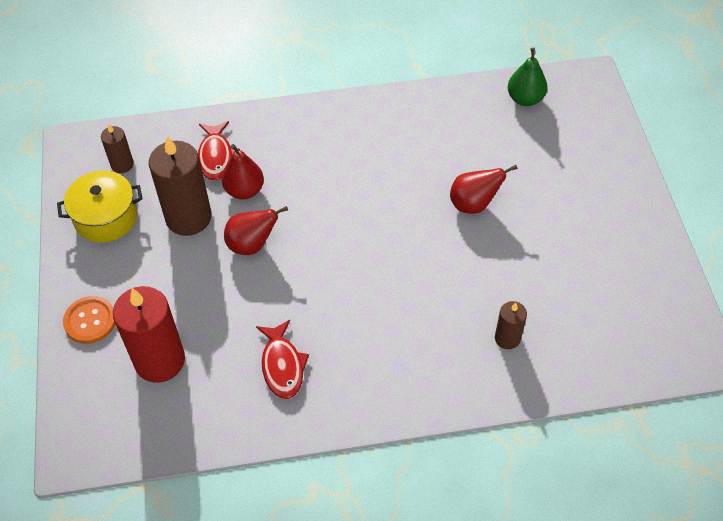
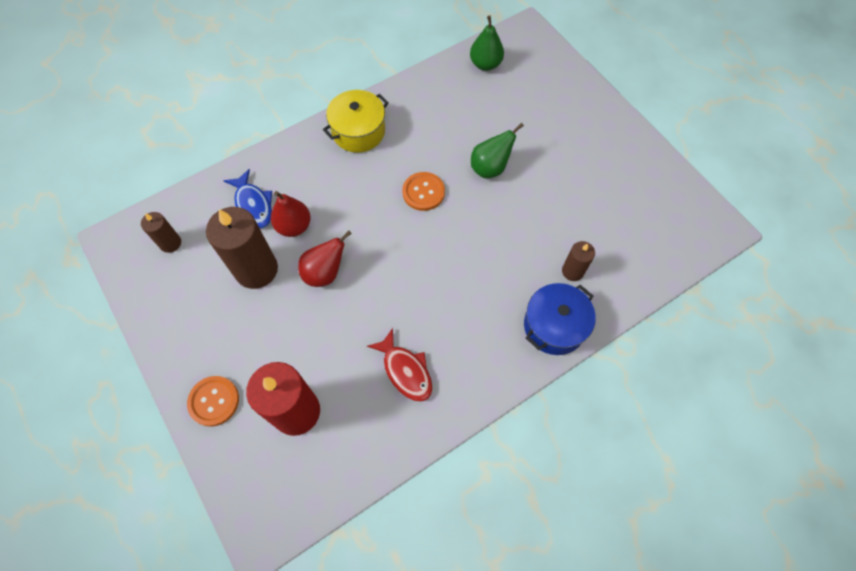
camera: 25 degrees left, 10 degrees up
(106, 217) = (180, 298): yellow pot -> yellow pot (358, 131)
(216, 157) = (253, 205): red fish -> blue fish
(390, 204) = (423, 192): none -> orange button
(458, 384) = (554, 326): none -> blue pot
(474, 204) = (490, 168): red pear -> green pear

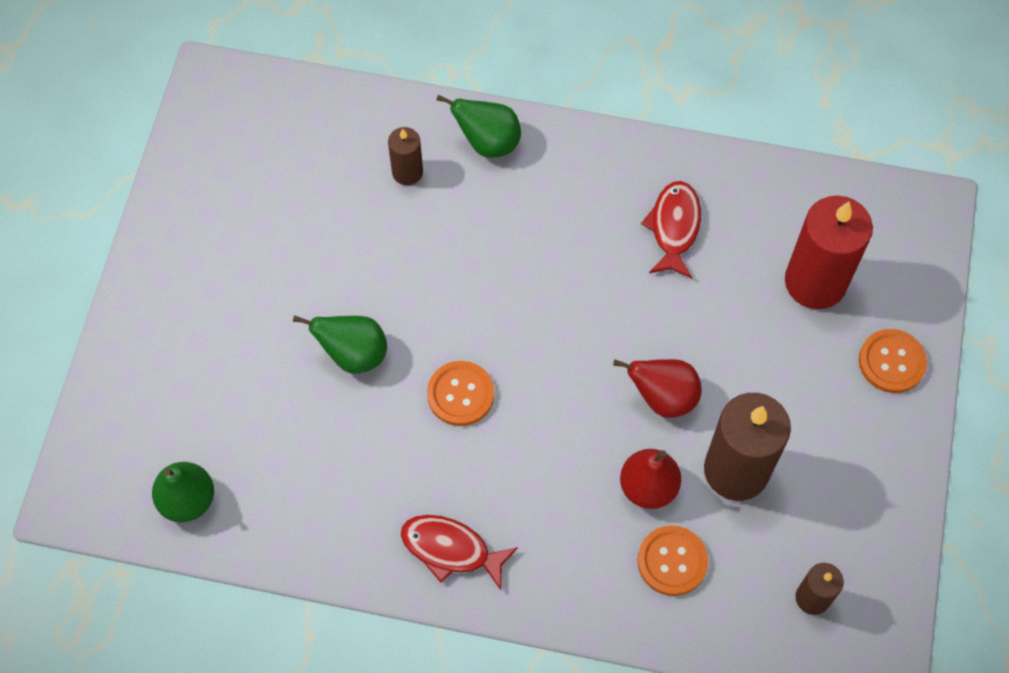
camera: 135 degrees left, 0 degrees up
(253, 205) = (672, 561): blue fish -> orange button
(358, 131) = (451, 550): yellow pot -> red fish
(554, 326) = (488, 142): blue pot -> green pear

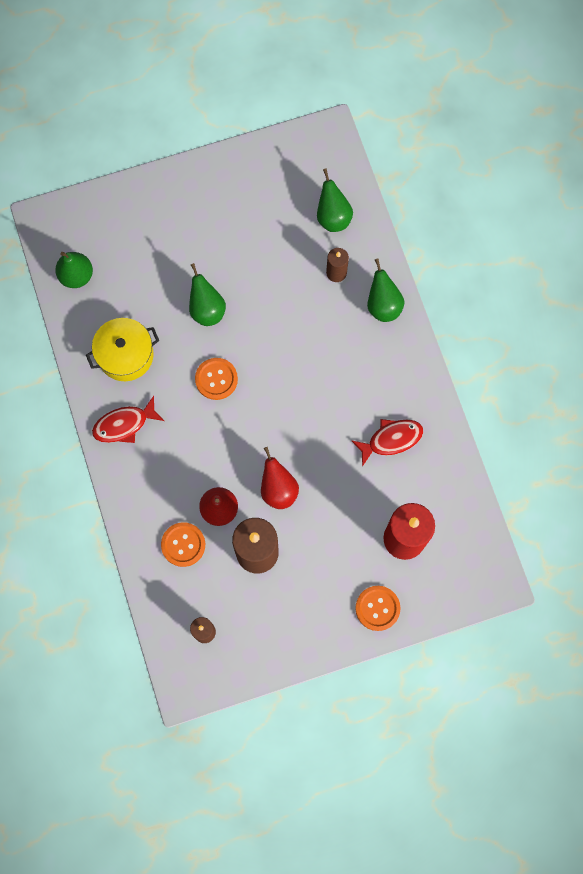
camera: 60 degrees right, 10 degrees up
(328, 136) = (333, 217): none -> green pear
(350, 494) = (125, 355): none -> yellow pot
(451, 550) = (124, 424): red fish -> red fish turned 105 degrees counterclockwise

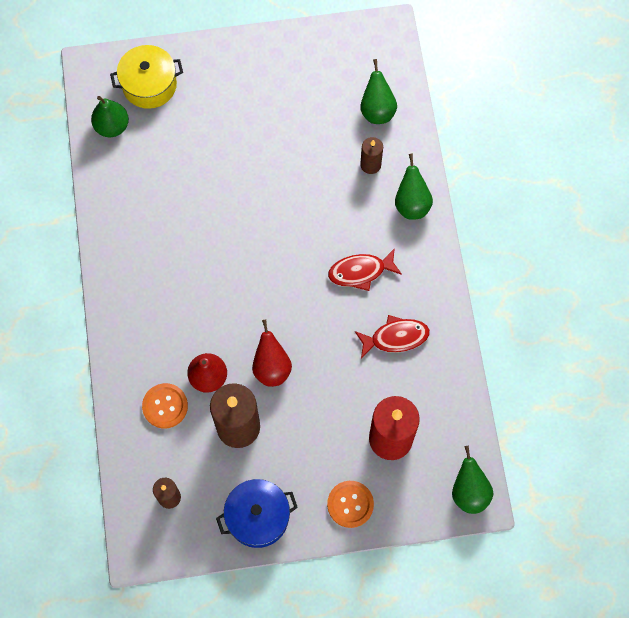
camera: 10 degrees right, 5 degrees down
(124, 424) = (130, 278): red fish -> red fish (360, 272)
(125, 355) = (145, 210): yellow pot -> yellow pot (149, 85)
(207, 309) = (234, 180): green pear -> green pear (469, 492)
(216, 379) = (230, 249): orange button -> none
(292, 636) = (258, 517): none -> blue pot

